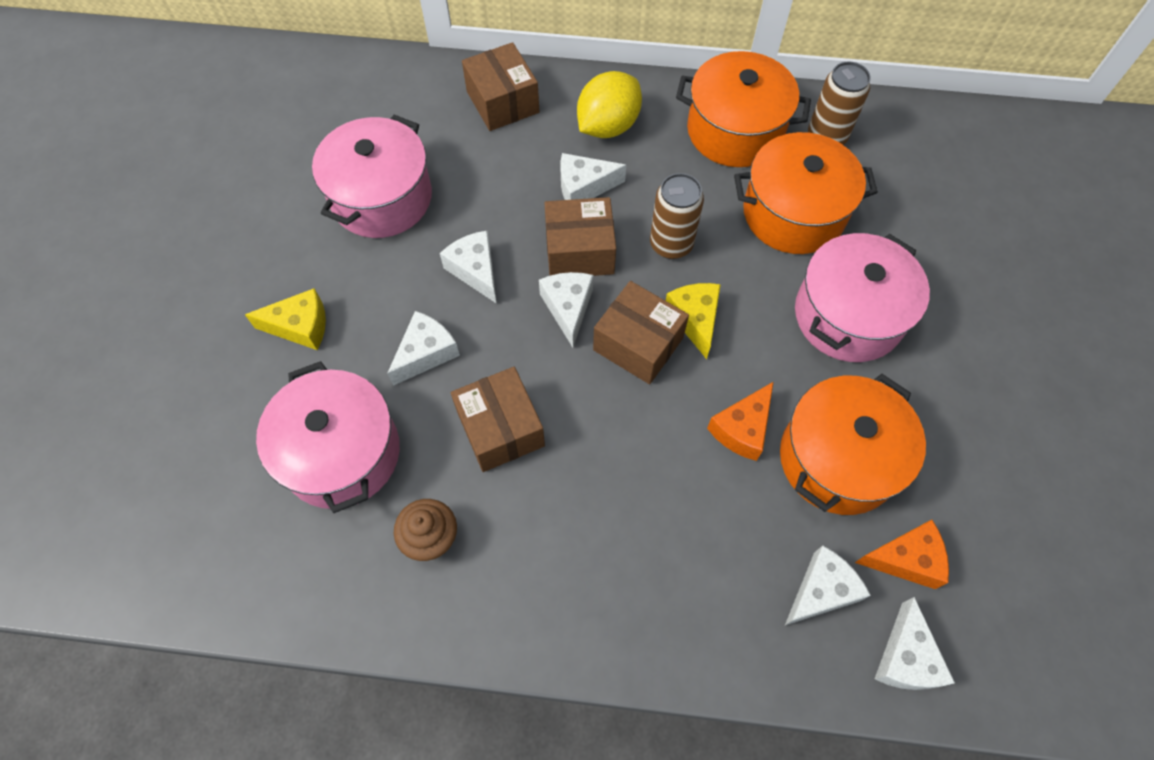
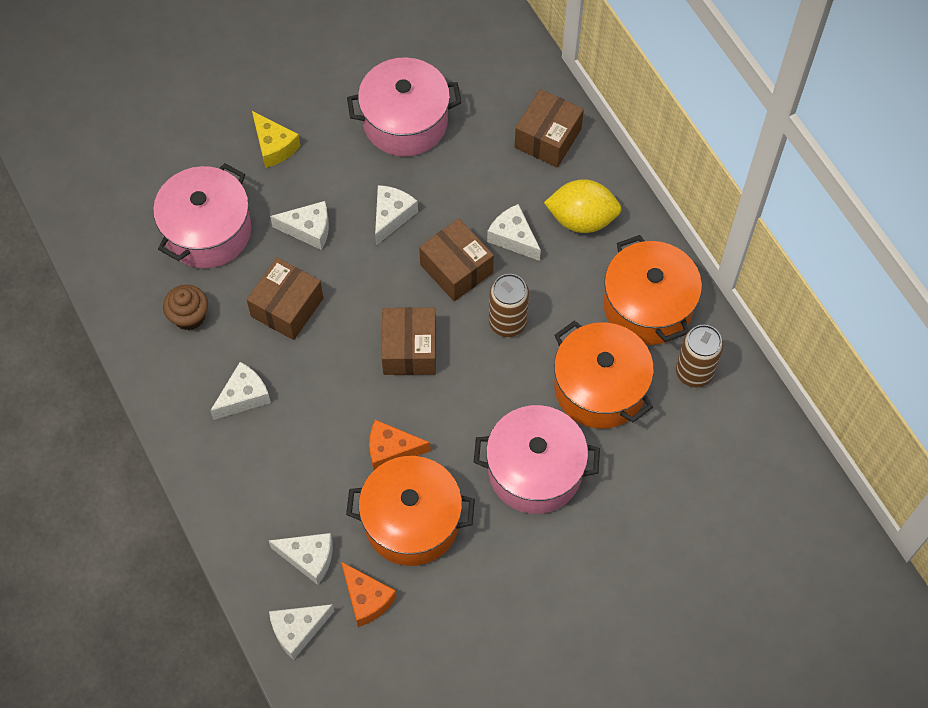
camera: 55 degrees right, 0 degrees up
(568, 308) = (405, 290): white cheese -> white cheese (244, 396)
(694, 319) = (456, 373): yellow cheese -> none

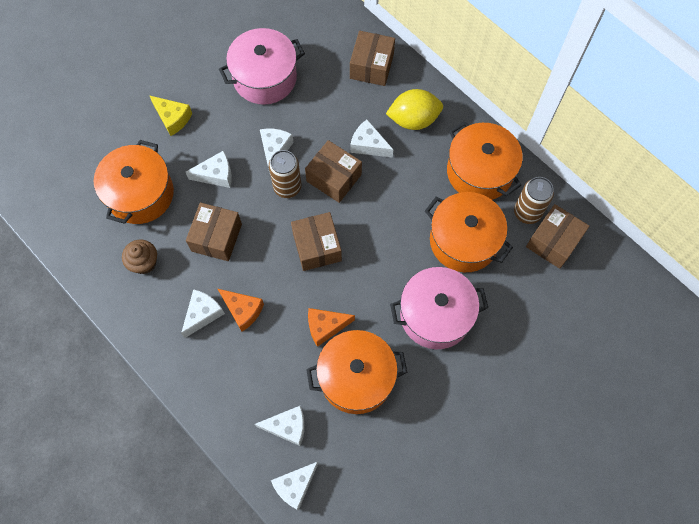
camera: 15 degrees left, 5 degrees up
(207, 231) = (140, 194): pink pot -> orange pot
(367, 599) = (340, 447): orange cheese -> orange cheese (243, 310)
(507, 322) = (382, 209): brown can -> brown can (287, 187)
(716, 417) = (553, 242): none -> brown box

